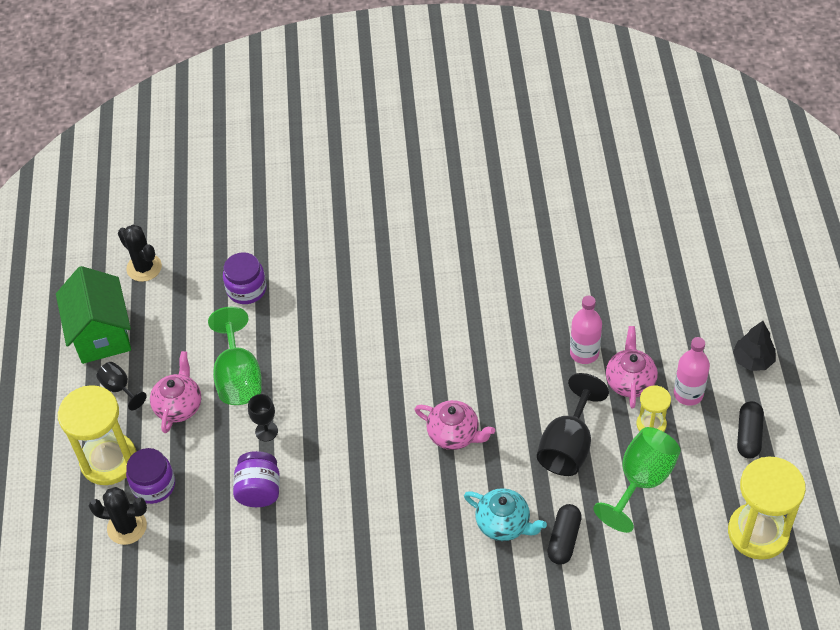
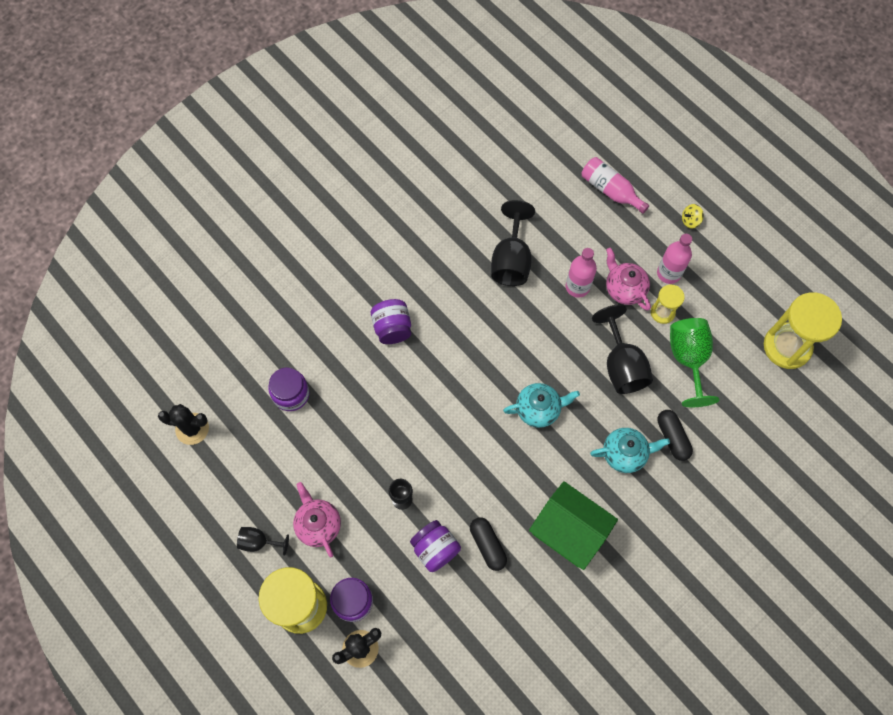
camera: 40 degrees left, 15 degrees up
(101, 334) = (205, 507): green house -> green house (568, 532)
(238, 377) = (345, 470): green goblet -> none
(379, 288) = (392, 328): none -> purple jar
(454, 434) = (538, 409): pink teapot -> turquoise teapot
(539, 294) = (511, 260): none -> black goblet
(691, 288) = (610, 190): none -> pink bottle
(748, 435) = (729, 279): black capsule -> black capsule (487, 545)
(753, 360) = (690, 220): black tree -> yellow spinning top

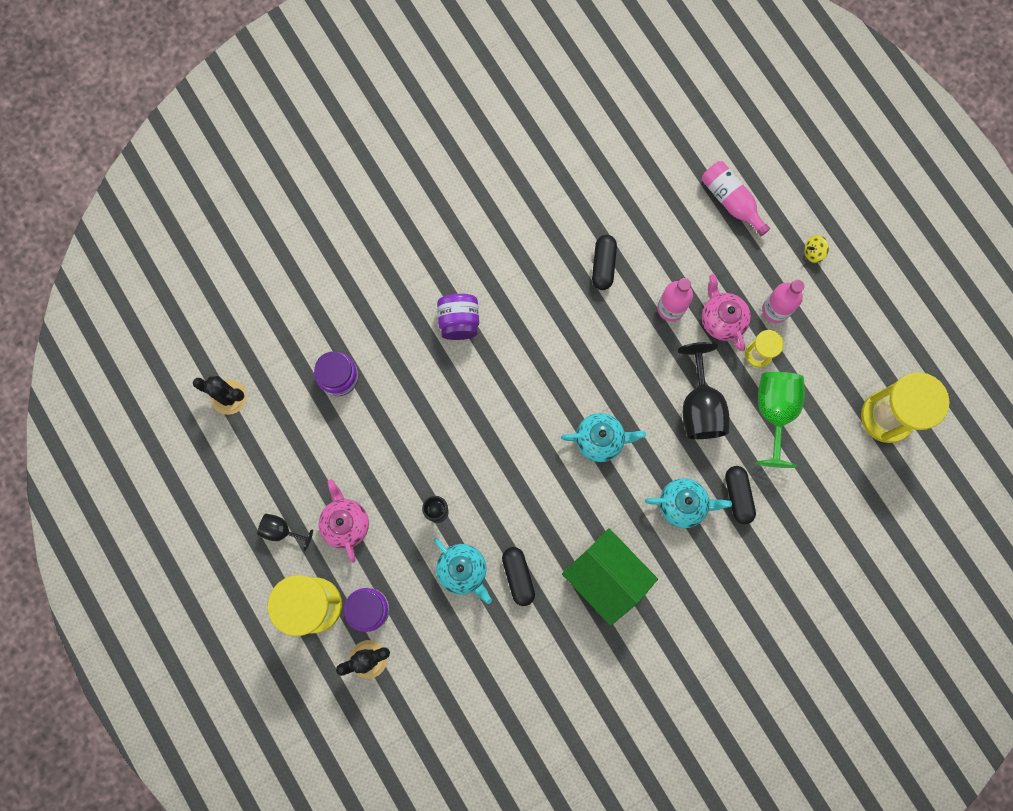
camera: 10 degrees right, 10 degrees up
(435, 549) = (463, 570): purple jar -> turquoise teapot
(511, 260) = (603, 265): black goblet -> black capsule

